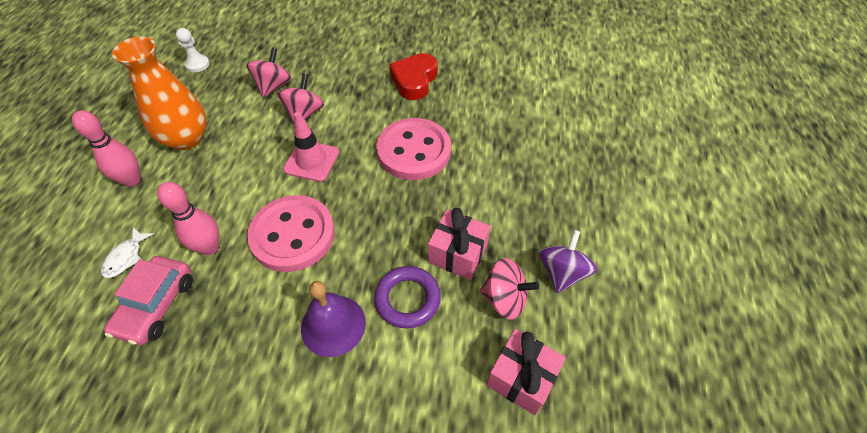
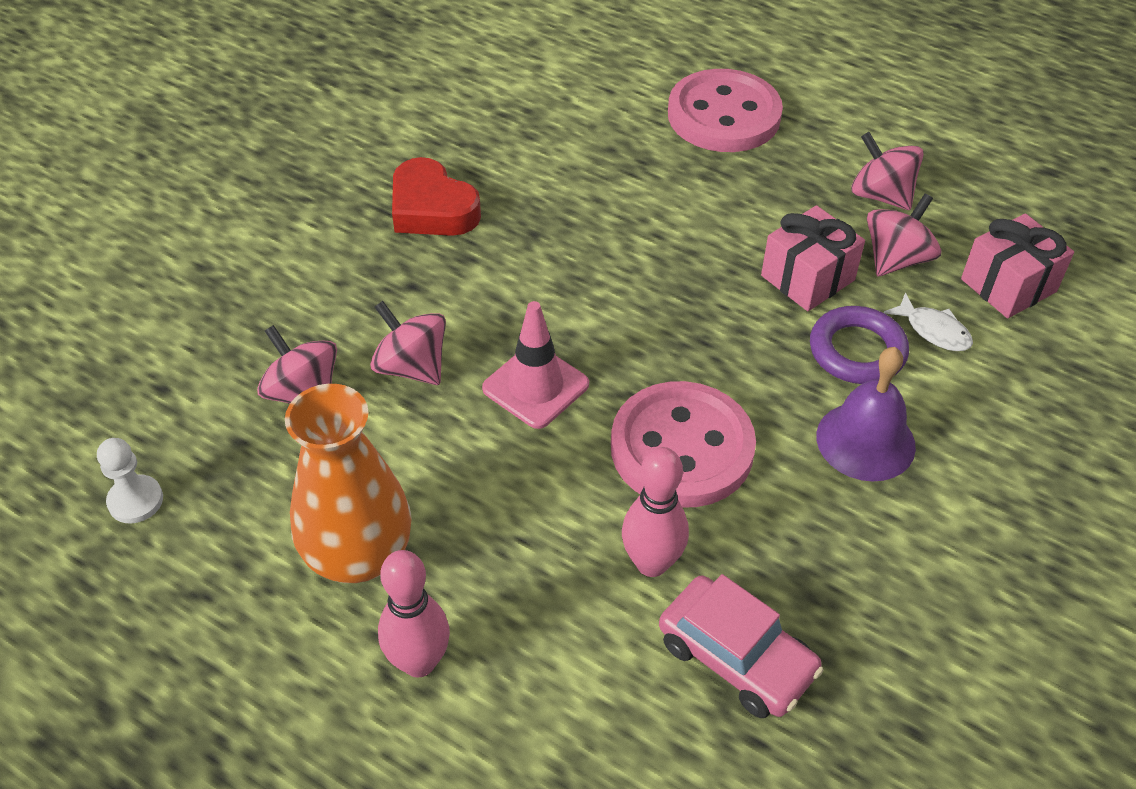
camera: 65 degrees left, 5 degrees down
(126, 257) = (611, 692): white fish -> white fish (933, 330)
(414, 151) = (592, 260): pink button -> pink button (724, 115)
(562, 272) = (881, 195): purple spinning top -> pink spinning top

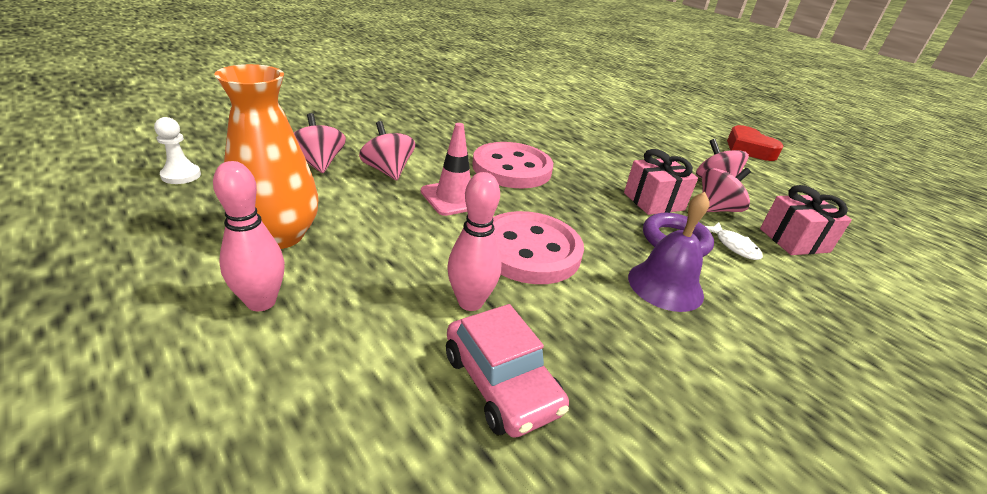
camera: 15 degrees right, 15 degrees down
(432, 208) = (449, 124): red heart -> red heart (748, 149)
(724, 115) = (630, 134): pink button -> pink button (512, 168)

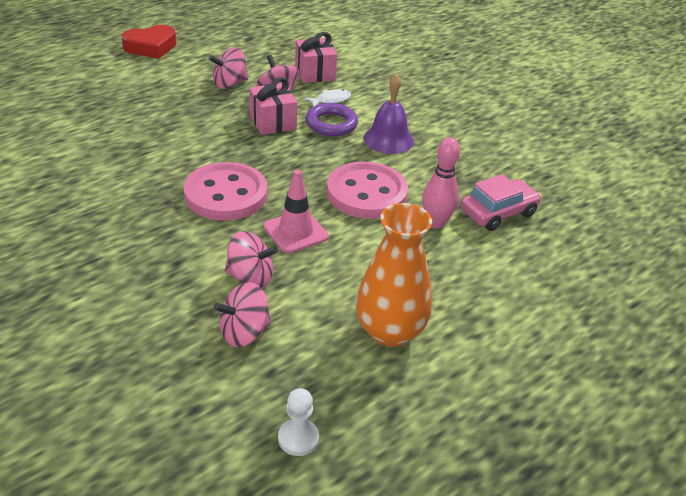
camera: 90 degrees left, 5 degrees up
(261, 302) = (472, 321): pink bowling pin -> none
(388, 171) = (250, 278): pink spinning top -> pink spinning top turned 135 degrees counterclockwise

